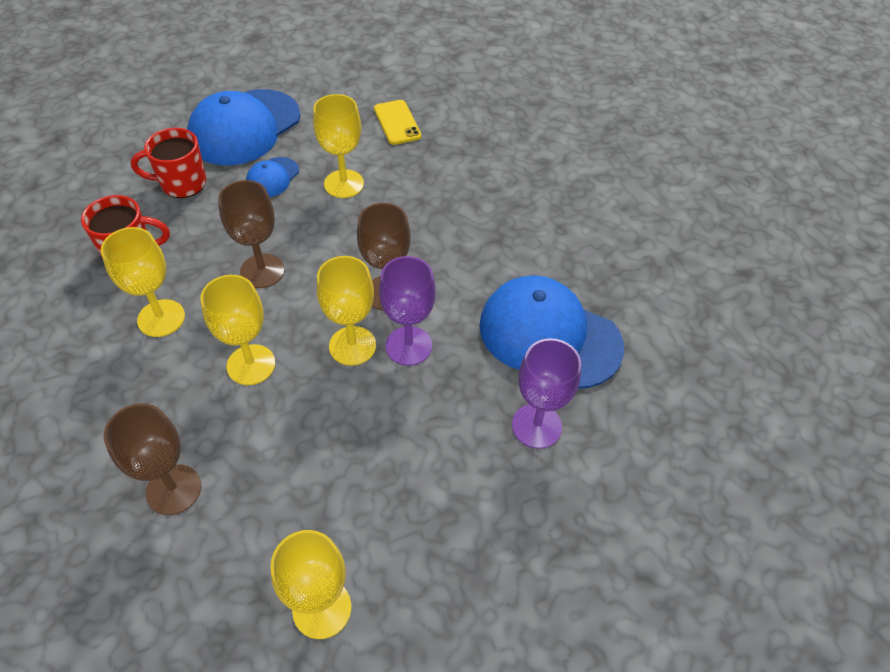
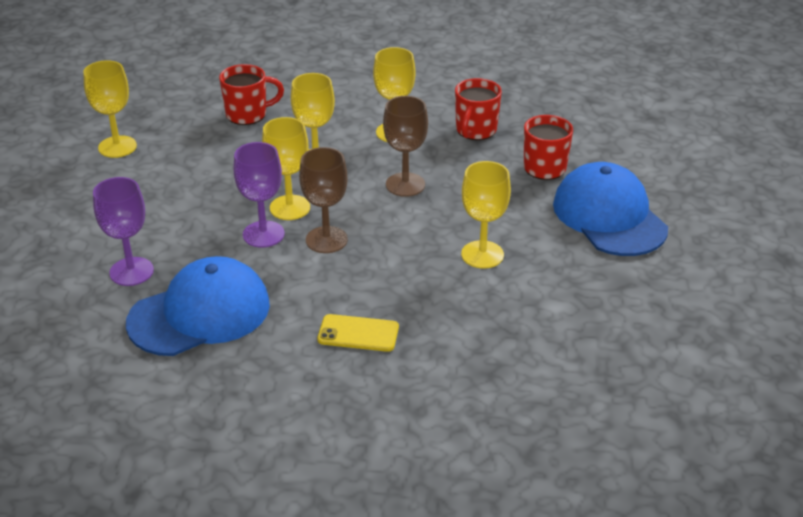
camera: 120 degrees right, 15 degrees down
(173, 489) = (248, 114): brown goblet -> red mug
(272, 177) = (521, 216): blue cap -> none
(397, 122) = (558, 319): yellow phone -> yellow phone (358, 333)

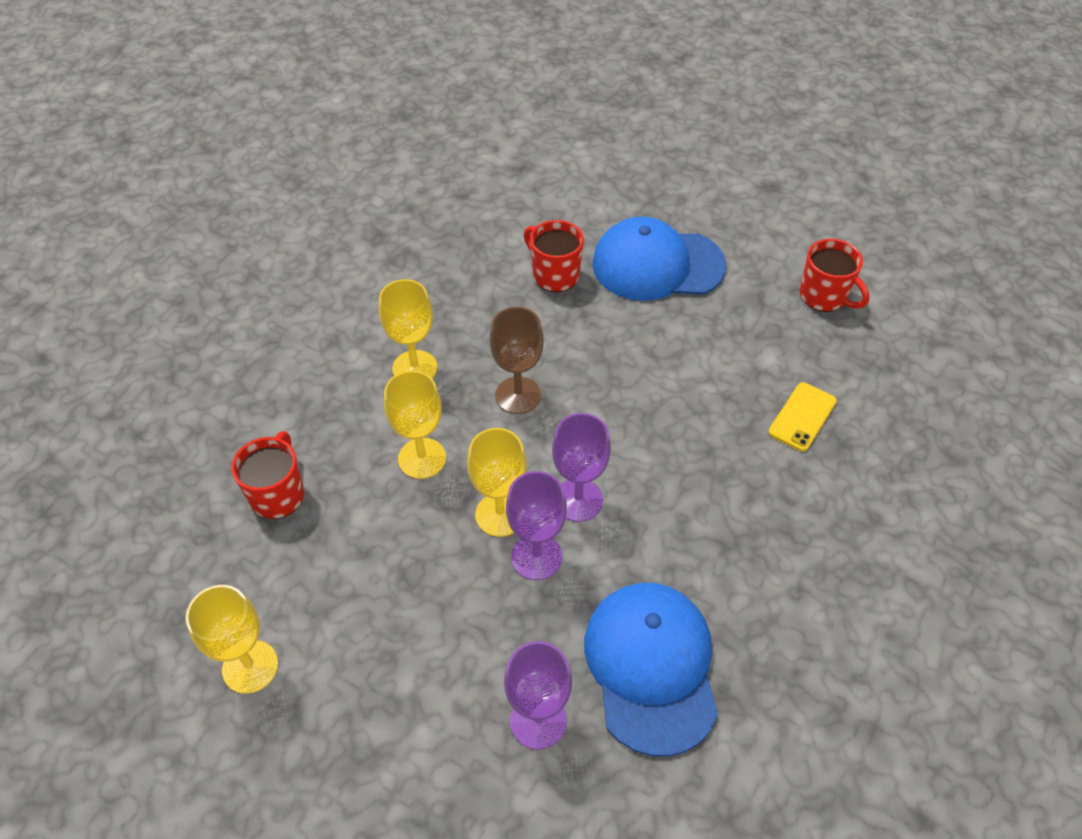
camera: 65 degrees left, 15 degrees up
(326, 240) = (578, 500): brown goblet -> purple goblet
(358, 333) = (746, 526): yellow phone -> yellow phone (802, 417)
(475, 130) = (457, 300): red mug -> red mug (824, 296)
(482, 254) = (668, 379): yellow goblet -> none

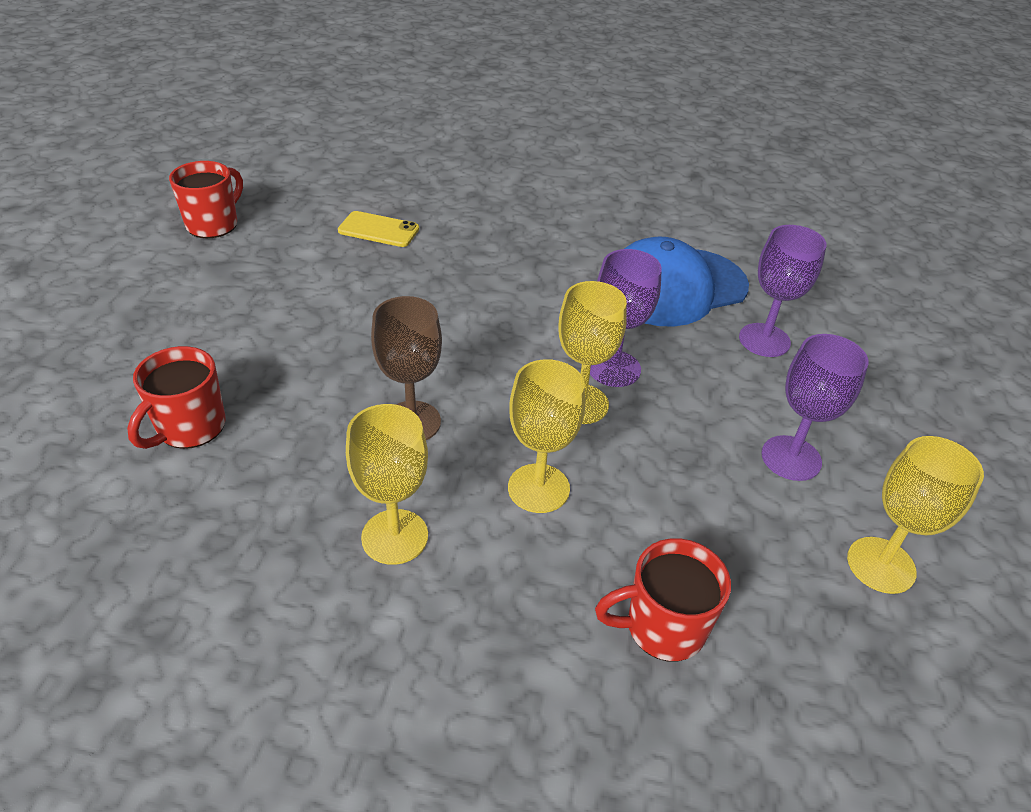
camera: 110 degrees left, 10 degrees down
(578, 500) = (535, 351): purple goblet -> purple goblet (791, 458)
(657, 265) = (166, 339): blue cap -> none

